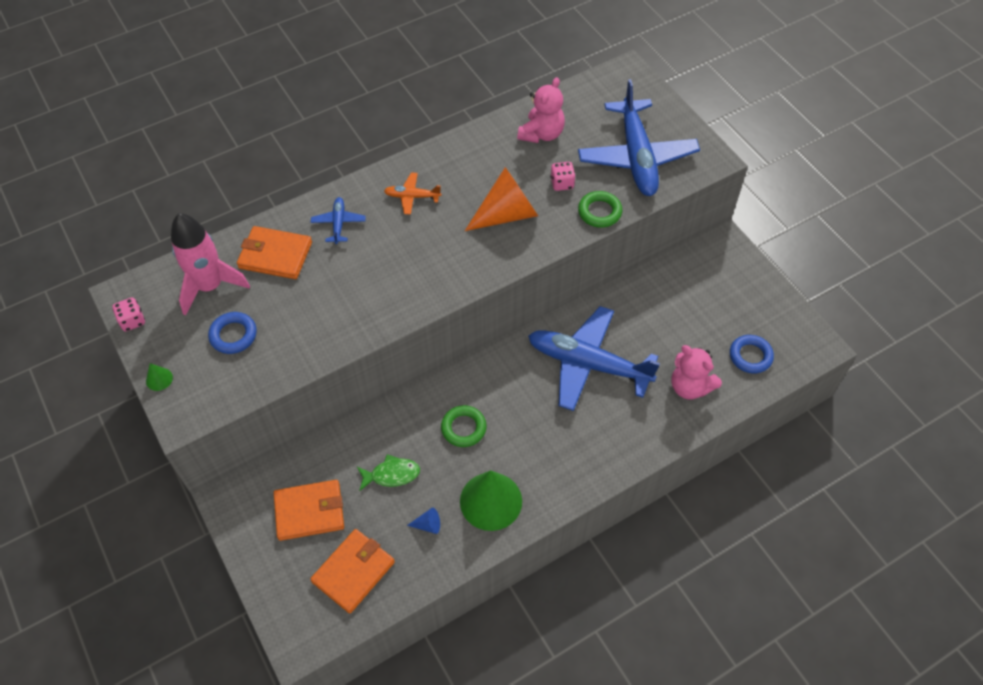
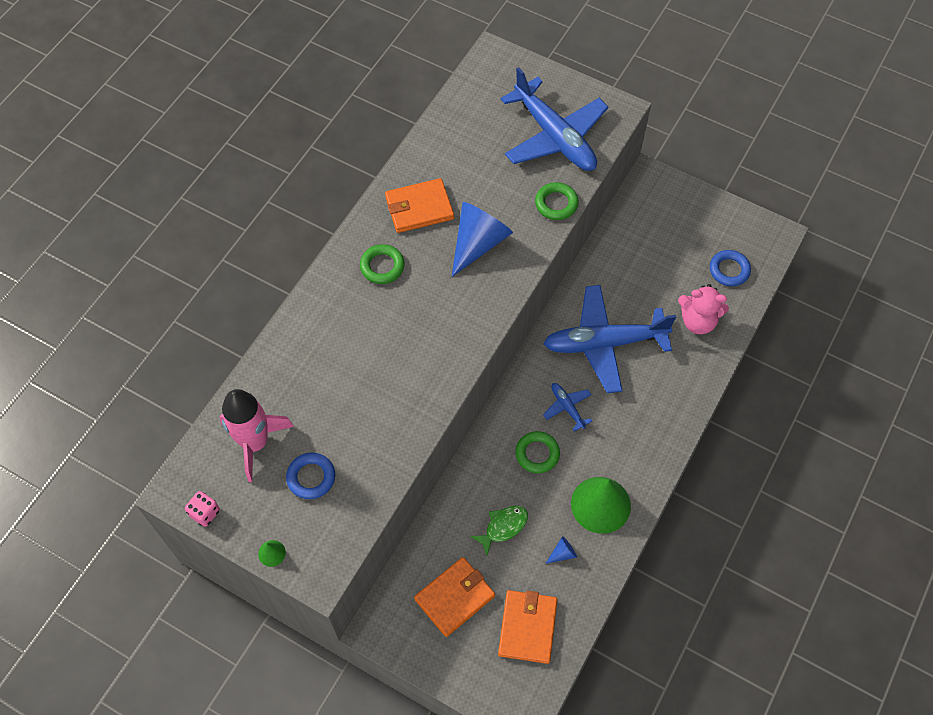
camera: 30 degrees left, 5 degrees up
(275, 255) = (295, 383): orange wallet -> orange wallet (419, 208)
(338, 223) = (332, 324): blue plane -> blue plane (567, 407)
(412, 197) = (382, 266): orange plane -> green ring
(507, 214) = (478, 243): orange cone -> blue cone
(541, 134) = (458, 151): pink teddy bear -> none
(562, 183) = (507, 191): pink dice -> none

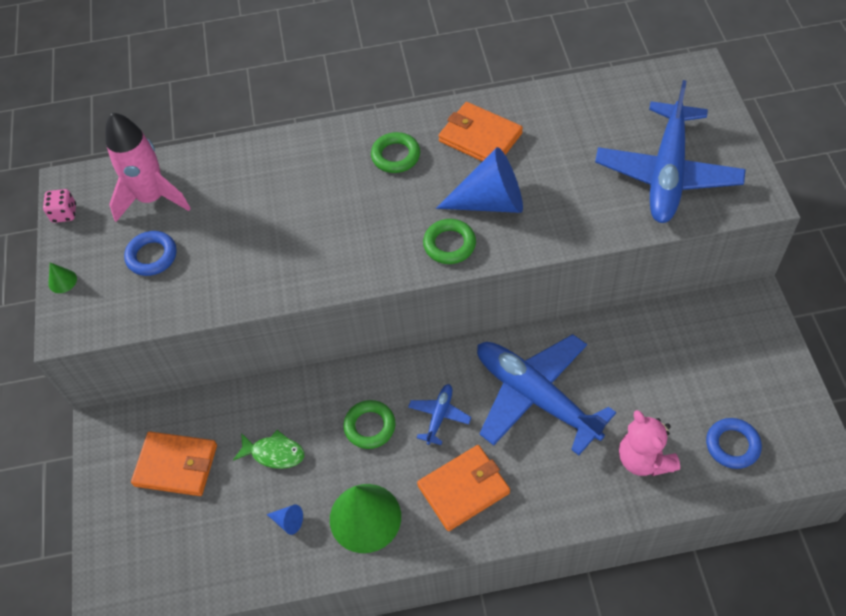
camera: 55 degrees right, 5 degrees down
(527, 627) = (192, 546): orange wallet -> orange wallet (464, 489)
(556, 204) = (596, 226): green ring -> green ring (449, 244)

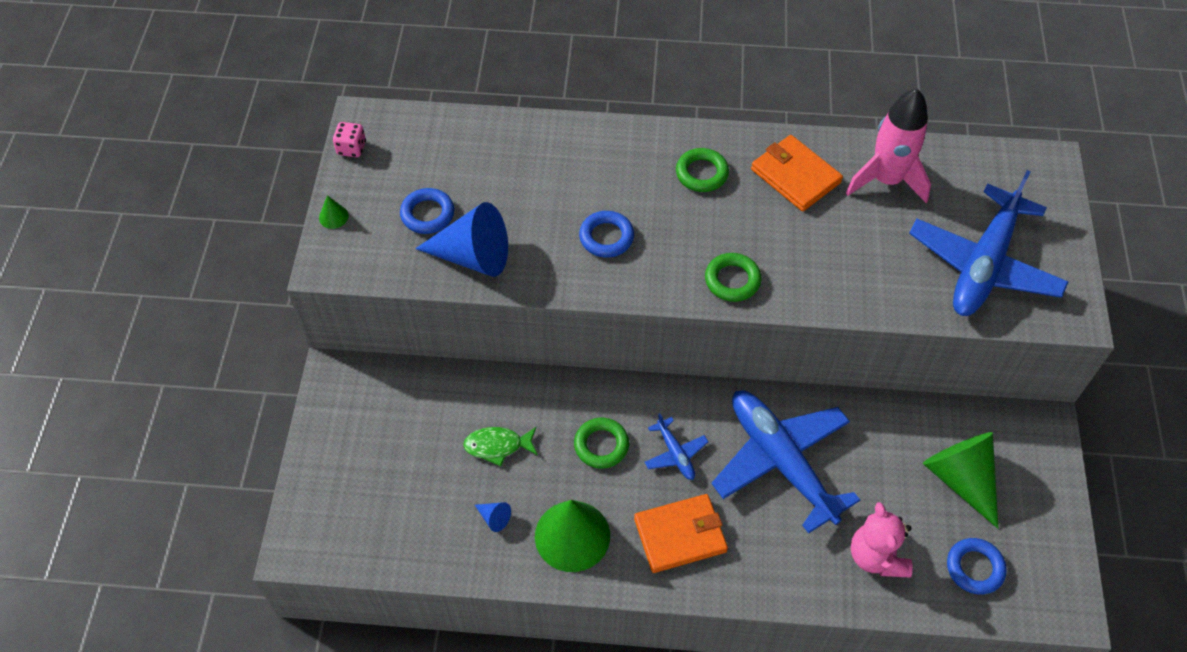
camera: 10 degrees right, 0 degrees up
(152, 198) = (442, 155): pink rocket -> pink rocket (886, 180)
(176, 465) = (397, 431): orange wallet -> none
(274, 453) = (497, 446): green fish -> green fish turned 150 degrees clockwise
(324, 235) = (606, 237): none -> blue ring
(439, 416) = (675, 454): blue plane -> blue plane turned 120 degrees clockwise
(490, 202) = (787, 246): blue cone -> blue cone (473, 256)
(697, 369) = (960, 478): none -> green cone

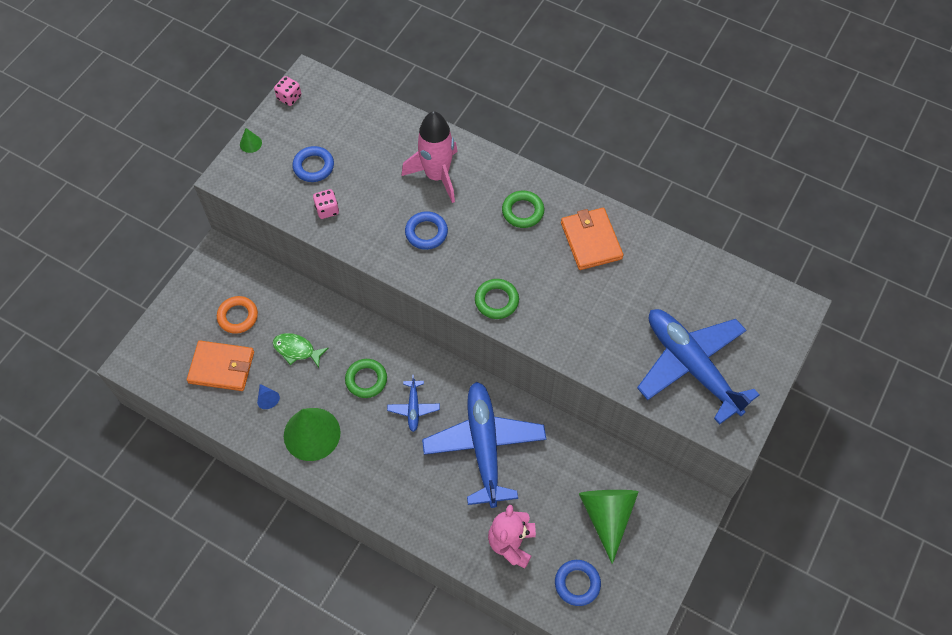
camera: 25 degrees right, 5 degrees up
(402, 437) = (238, 316): none -> orange ring
(473, 256) = (327, 210): blue cone -> pink dice
(680, 535) = (384, 466): orange wallet -> orange wallet (222, 367)
(886, 180) = (658, 271): pink rocket -> pink rocket (437, 175)
(983, 265) = (691, 366): blue plane -> blue plane turned 90 degrees clockwise

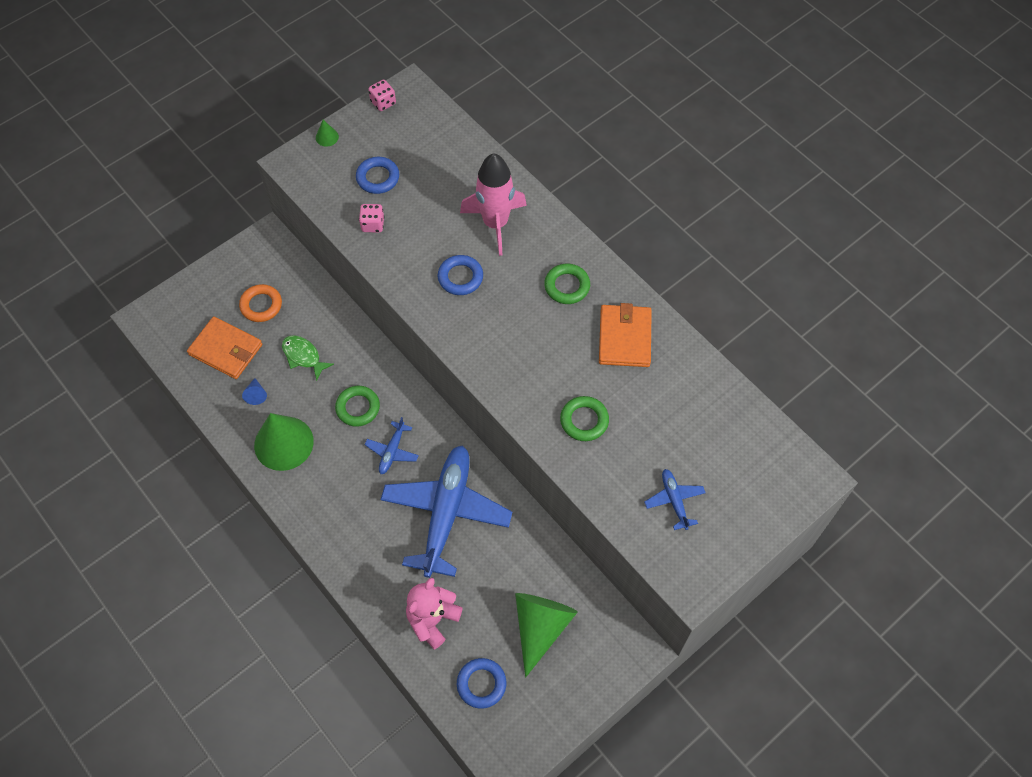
camera: 20 degrees right, 0 degrees up
(496, 301) = (501, 368): green ring -> green ring (584, 420)
(691, 366) = (674, 500): blue plane -> blue plane, size x0.43

